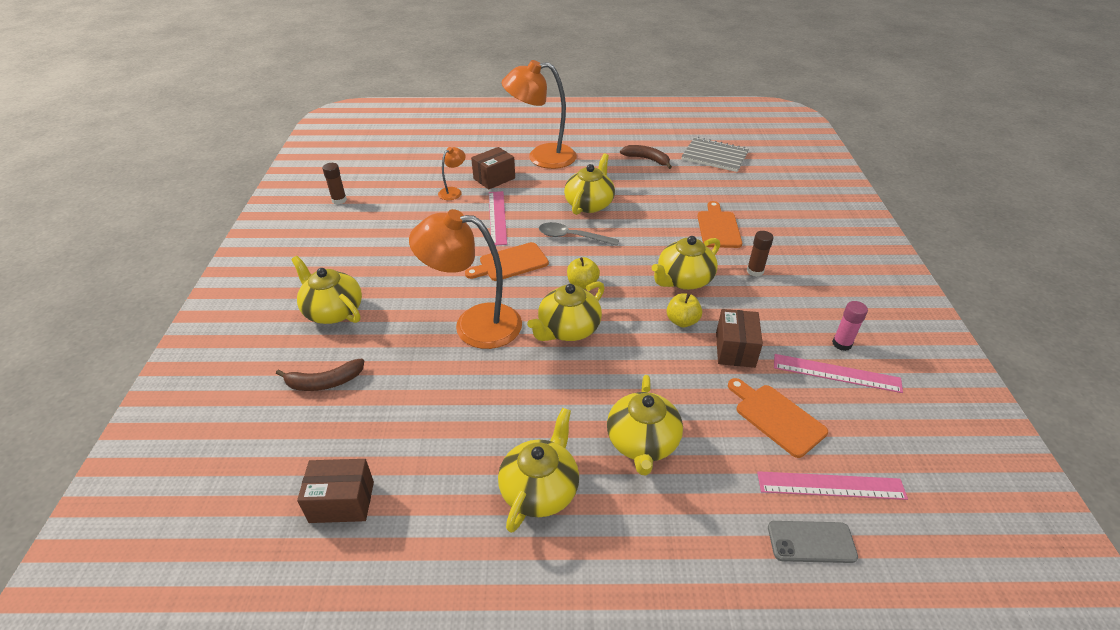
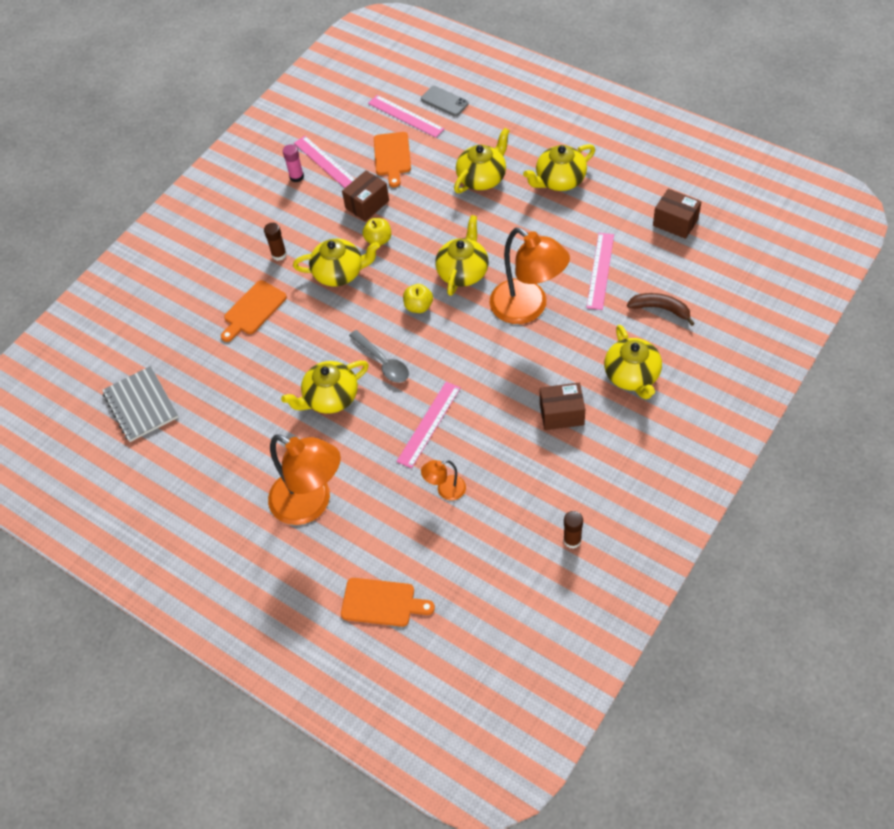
camera: 140 degrees left, 15 degrees up
(416, 393) = (600, 270): none -> pink ruler
(494, 178) = (389, 491): brown box -> brown box (561, 414)
(510, 263) = (458, 358): orange cutting board -> orange cutting board (382, 603)
(568, 329) = (463, 271): yellow teapot -> yellow teapot turned 60 degrees counterclockwise
(647, 159) = (210, 437): brown banana -> none

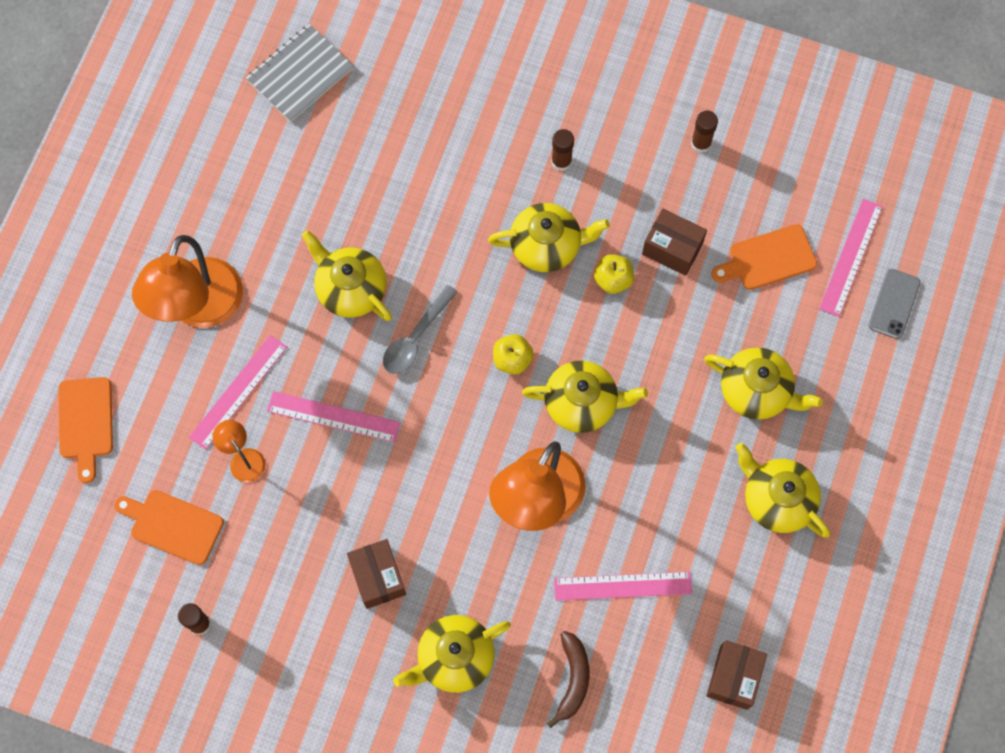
camera: 70 degrees right, 15 degrees up
(253, 310) = (465, 157): orange cutting board -> orange cutting board (172, 525)
(296, 177) = (701, 143): pink glue stick -> brown glue stick
(325, 162) = (736, 173): pink ruler -> pink ruler (238, 392)
(339, 273) = (547, 245): yellow teapot -> yellow teapot turned 75 degrees counterclockwise

